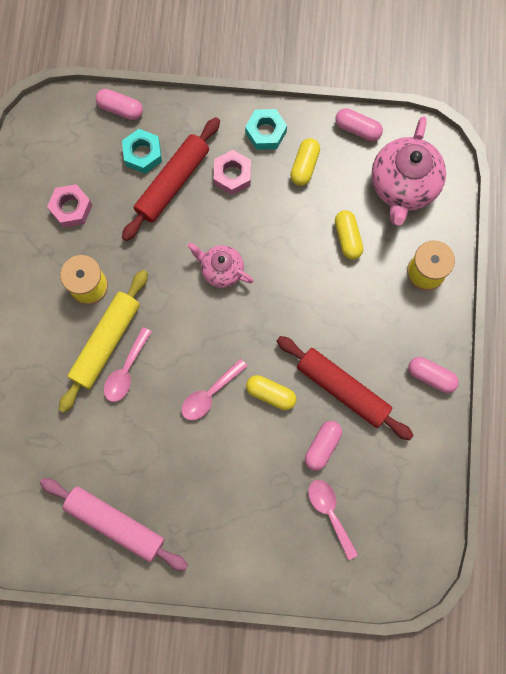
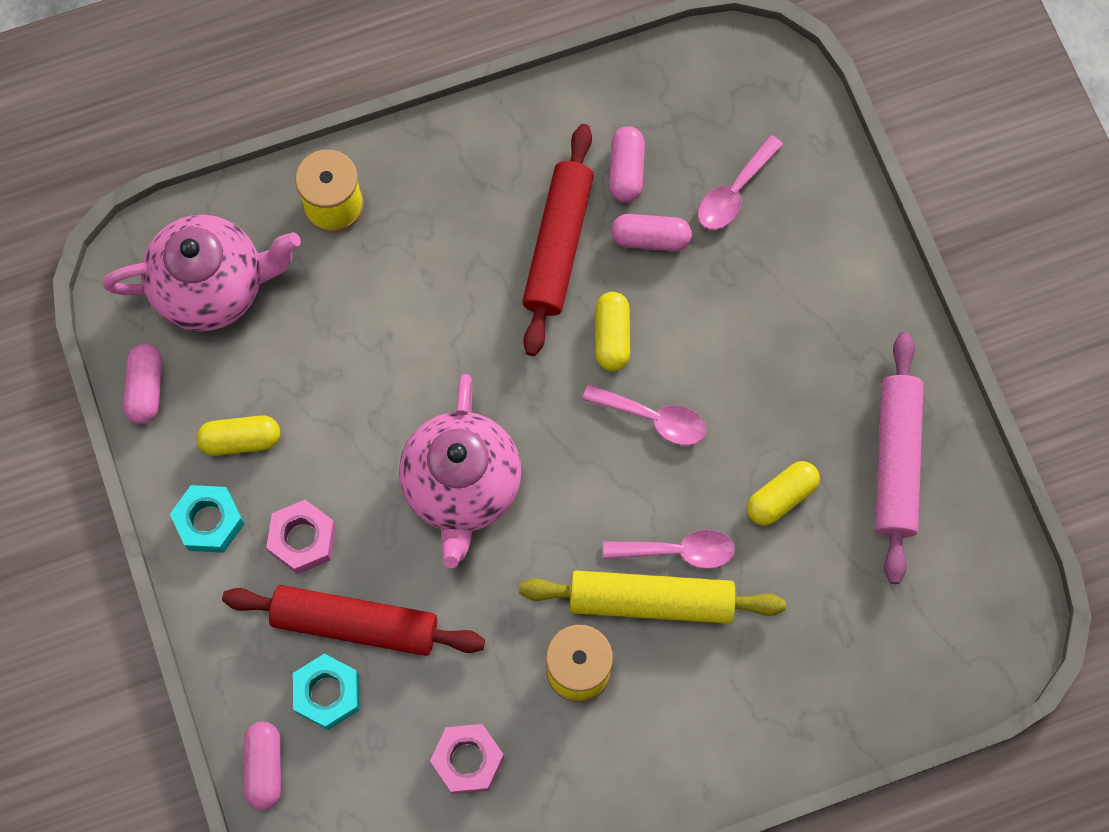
camera: 115 degrees left, 5 degrees down
(221, 270) = (462, 486): pink teapot -> pink teapot, size x1.73
(347, 238) = (330, 331): yellow capsule -> yellow capsule (781, 497)
(431, 376) = (483, 140): pink capsule -> pink capsule (626, 171)

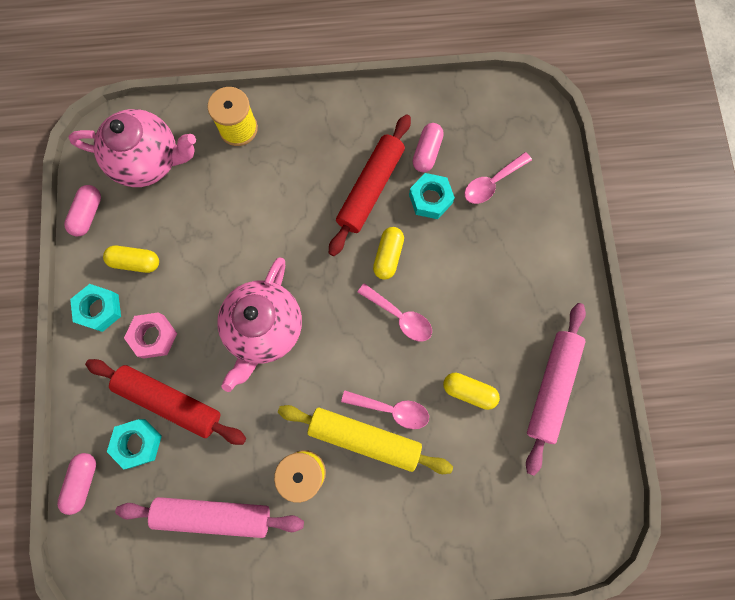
camera: 15 degrees right, 5 degrees up
(467, 760) = (214, 514): pink nut -> pink rolling pin
(650, 238) = (430, 199): pink capsule -> turquoise nut
(781, 497) = (469, 391): yellow capsule -> yellow capsule turned 45 degrees clockwise

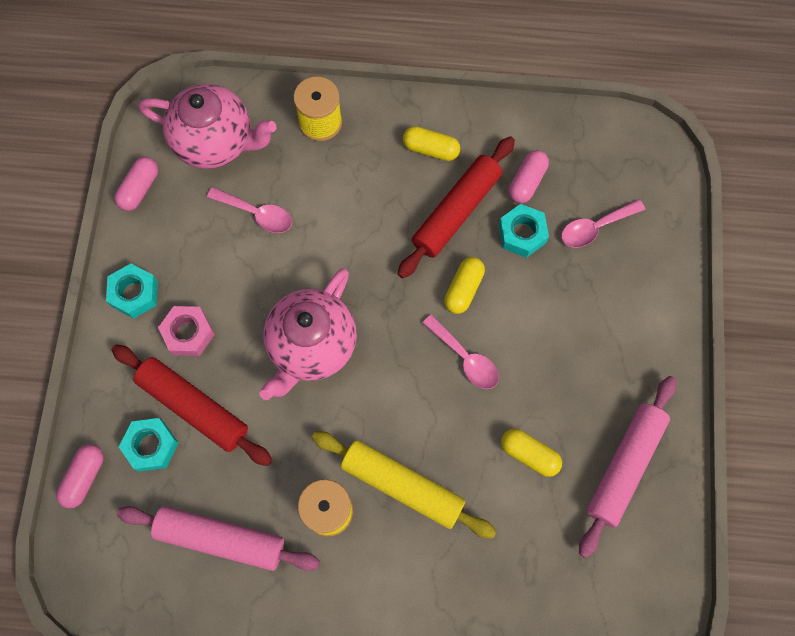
camera: 10 degrees right, 5 degrees down
(135, 262) = (182, 249): yellow capsule -> yellow capsule (430, 149)
(391, 409) = (438, 459): pink spoon -> pink spoon (256, 214)

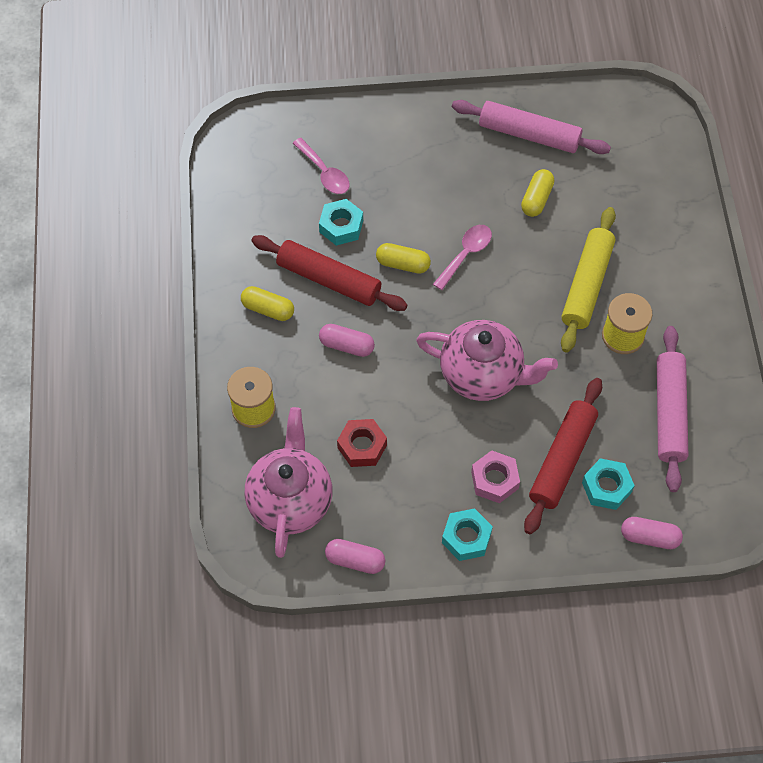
camera: 100 degrees left, 10 degrees down
(256, 214) = (362, 446): pink spoon -> red nut
(430, 149) = (268, 309): yellow capsule -> yellow capsule turned 75 degrees counterclockwise
(527, 182) = (289, 228): pink capsule -> pink capsule (346, 345)

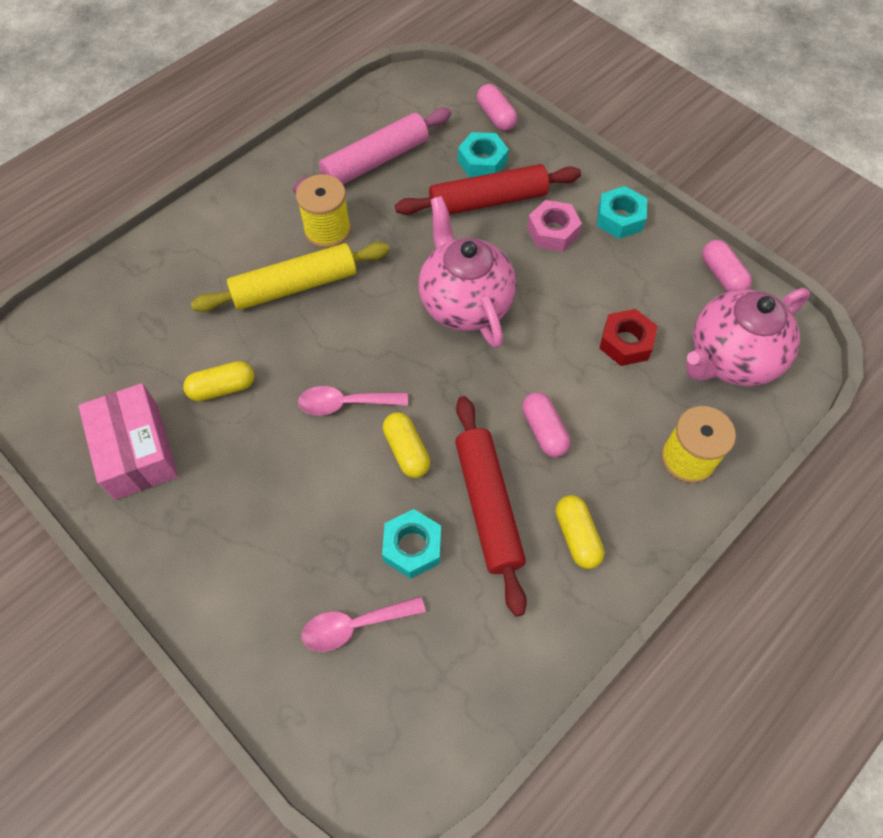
camera: 130 degrees left, 0 degrees up
(324, 173) = (355, 625): pink spoon -> pink spoon turned 120 degrees counterclockwise
(529, 135) = (136, 451): pink rolling pin -> pink box

